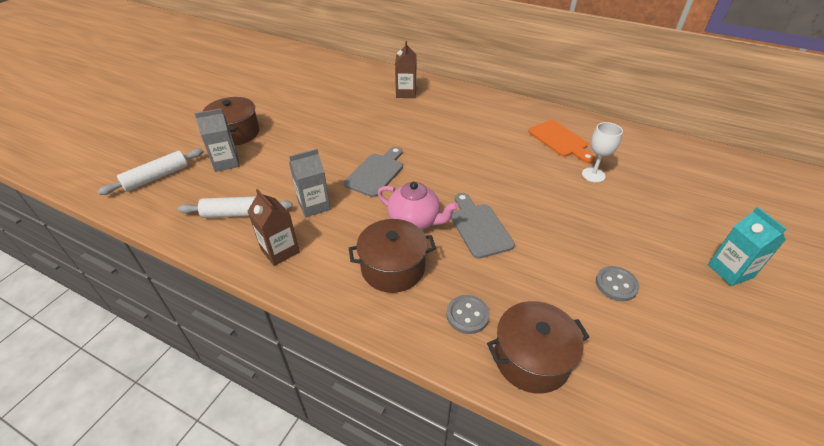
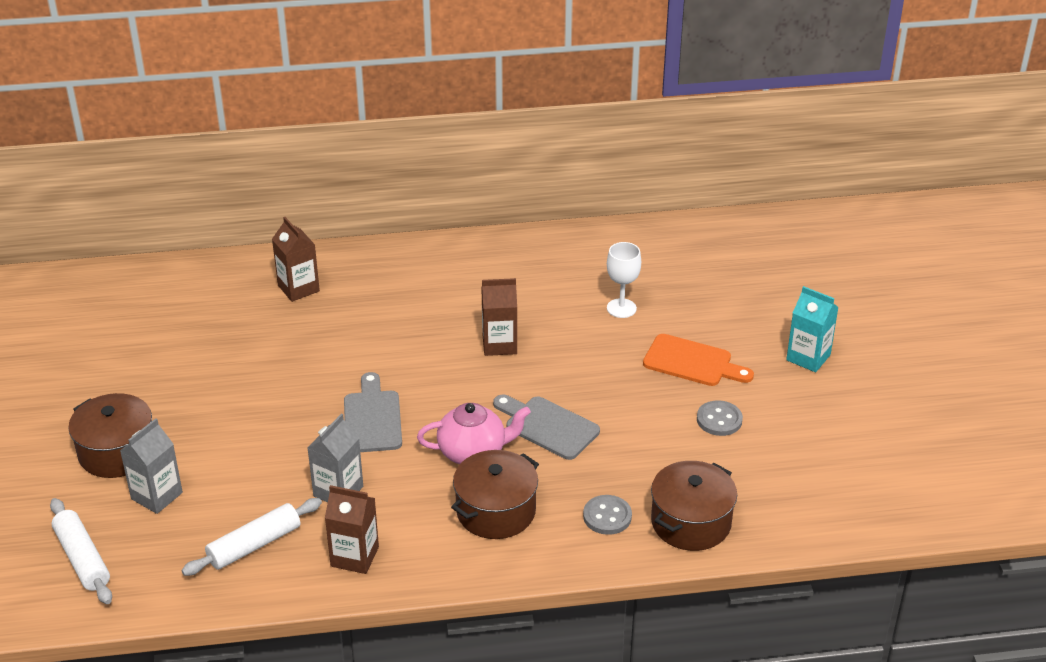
camera: 35 degrees left, 5 degrees down
(156, 177) = (83, 558): white rolling pin -> white rolling pin turned 45 degrees counterclockwise
(491, 164) = (499, 344): none -> brown carton
(560, 140) = (554, 278): orange cutting board -> orange cutting board (692, 362)

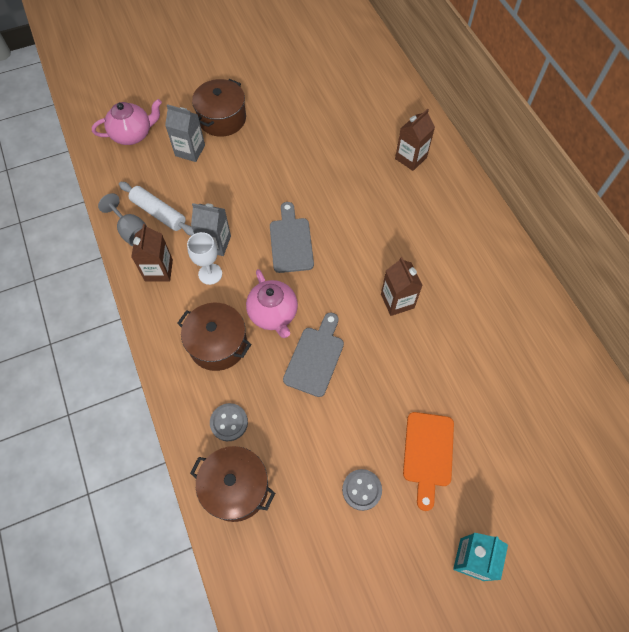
camera: 75 degrees right, 25 degrees up
(83, 558) = (133, 134): white rolling pin -> pink teapot
(271, 580) = (131, 231): none -> grey goblet
(372, 418) = (291, 242): grey cutting board -> grey cutting board turned 75 degrees counterclockwise
(621, 308) = (476, 381): white goblet -> white goblet (210, 274)

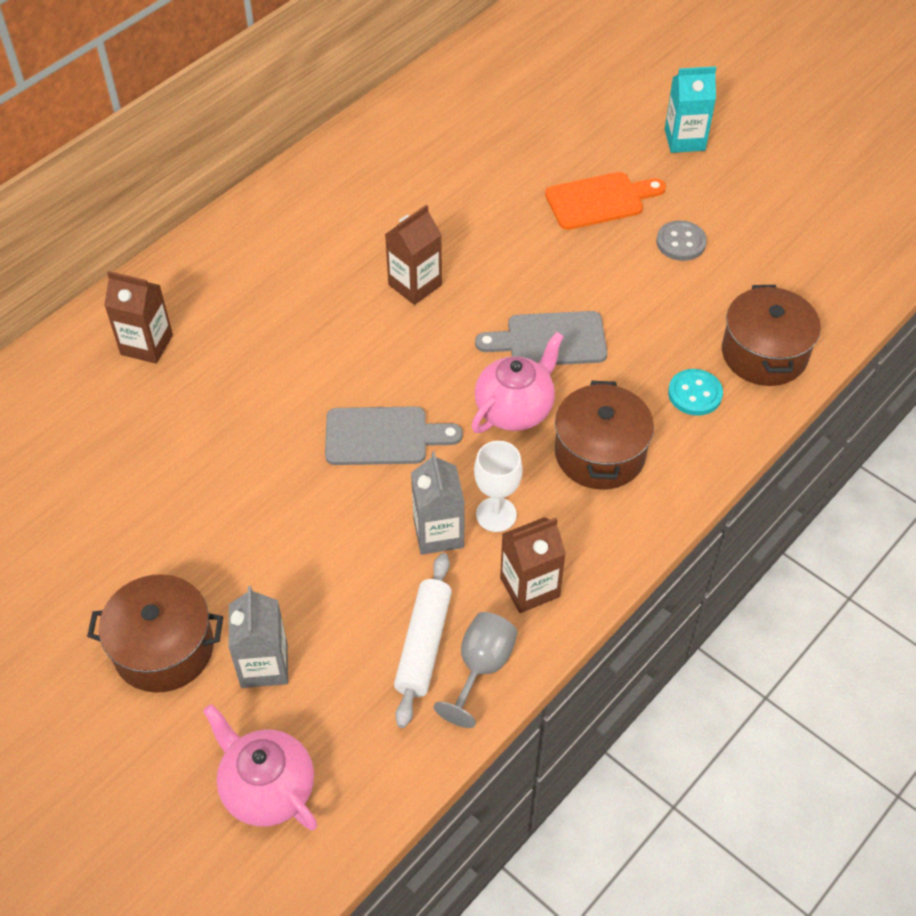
camera: 115 degrees left, 10 degrees down
(229, 422) = (695, 394): grey button -> turquoise button
(291, 242) = (383, 436): grey cutting board -> grey cutting board turned 150 degrees counterclockwise

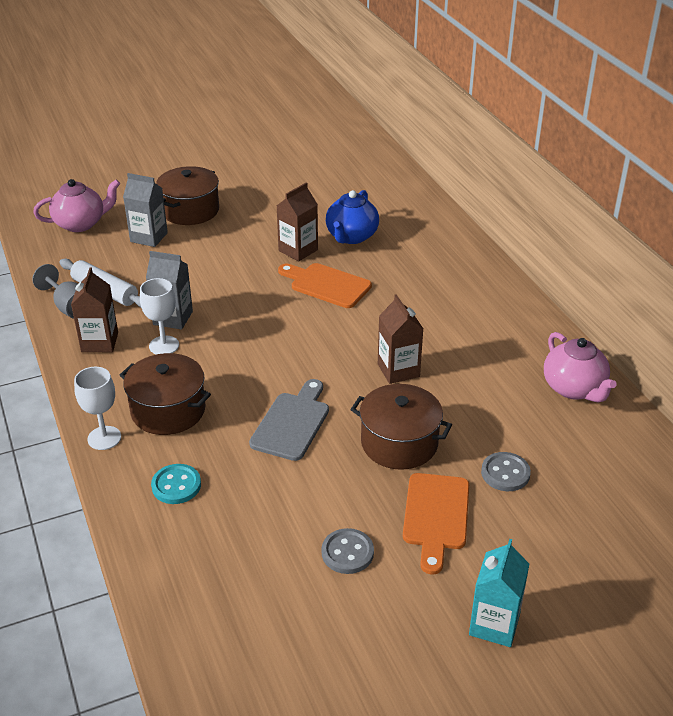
camera: 115 degrees right, 15 degrees down
(146, 345) = (417, 244): brown carton -> brown carton (298, 250)
(157, 418) = (351, 236): none -> blue teapot
(285, 403) = (327, 285): none -> orange cutting board
(383, 436) = (267, 317): grey cutting board -> none
(515, 409) = (241, 382): pink teapot -> pink teapot (574, 389)
(517, 171) = (505, 473): none -> grey button
(677, 489) = (104, 438): none -> white goblet
(764, 353) = (180, 551): brown pot -> brown pot (399, 443)

